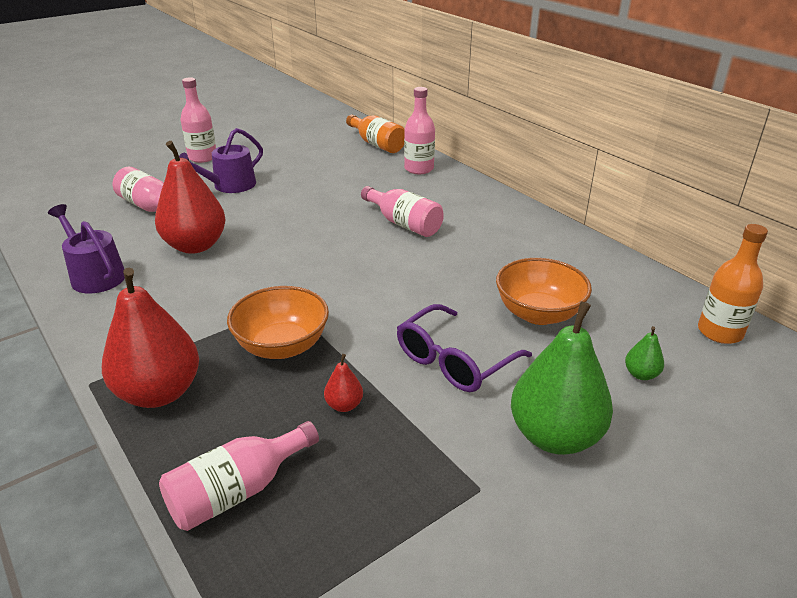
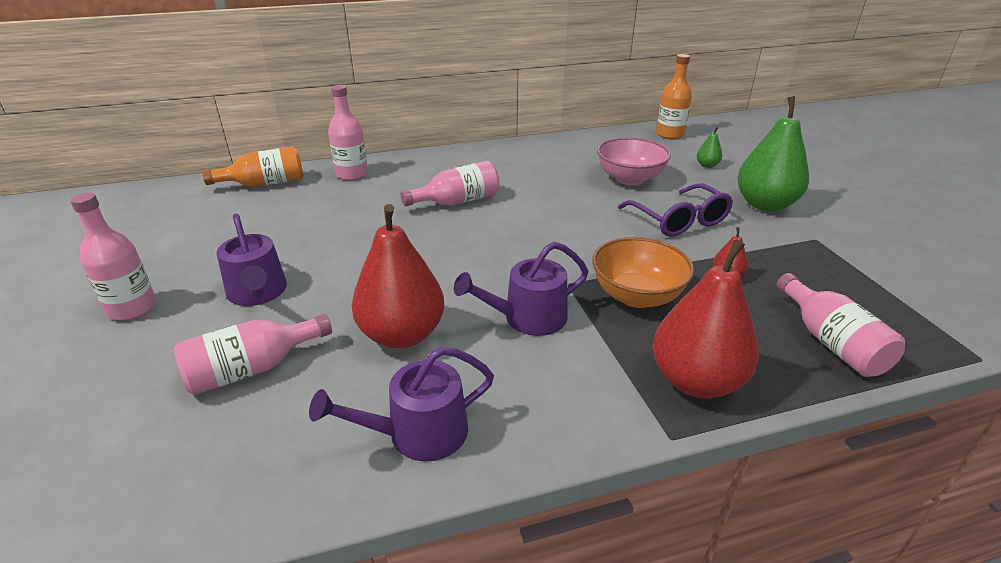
camera: 70 degrees left, 0 degrees up
(230, 293) = (528, 318): none -> purple watering can
(538, 313) = (629, 178): orange bowl -> pink bowl

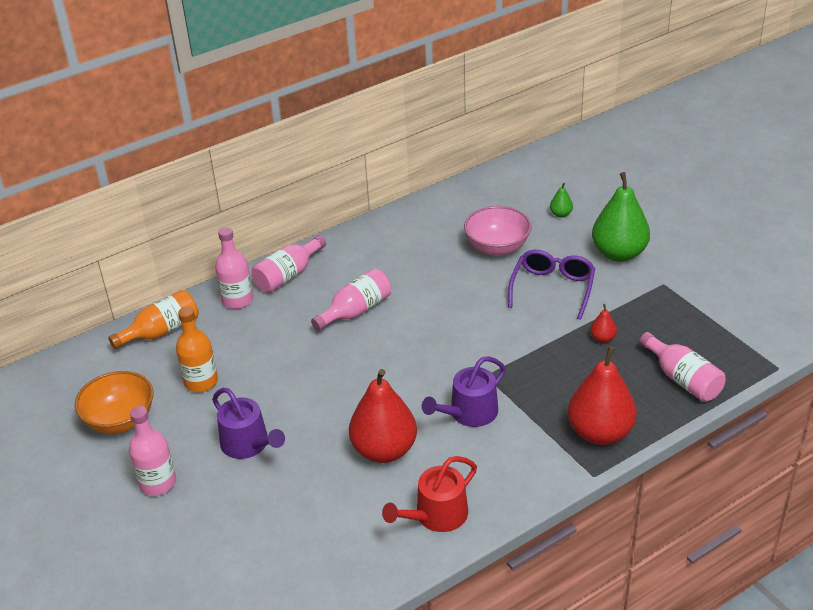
camera: 15 degrees left, 5 degrees up
(252, 369) = (293, 504): pink bottle -> pink bottle (288, 275)
(418, 433) = (436, 515): purple watering can -> red watering can
(637, 296) = (541, 373): orange bowl -> orange bowl (120, 420)
(670, 134) = (516, 177): orange bottle -> orange bottle (201, 382)
(678, 220) = (552, 288): purple glasses -> purple glasses turned 120 degrees counterclockwise

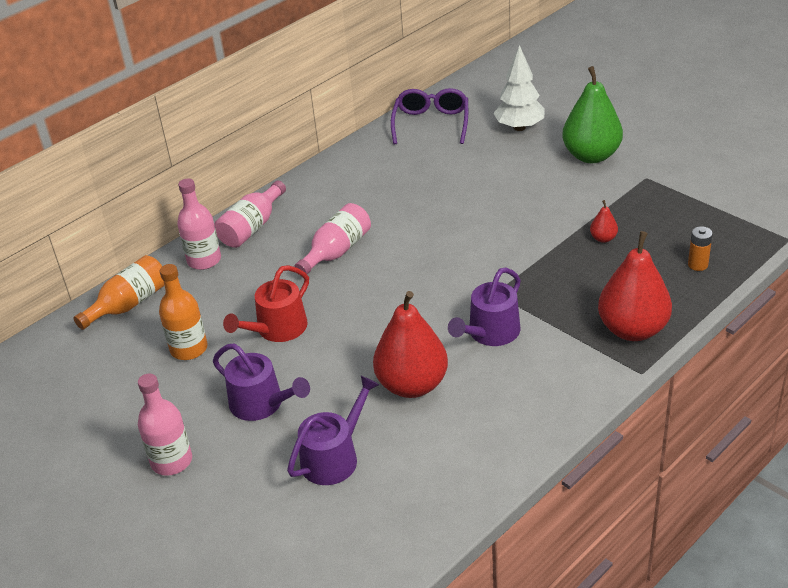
camera: 10 degrees left, 0 degrees up
(120, 420) = (109, 403): orange bowl -> none
(296, 505) = (334, 457): none -> purple watering can
(436, 515) = (490, 441): red watering can -> red watering can (277, 329)
(497, 247) = (465, 168): pink bowl -> none
(552, 288) = (535, 199): purple glasses -> purple glasses (431, 124)
(560, 214) = (519, 127): green pear -> white tree
(682, 379) = (697, 265): pink bottle -> orange battery

